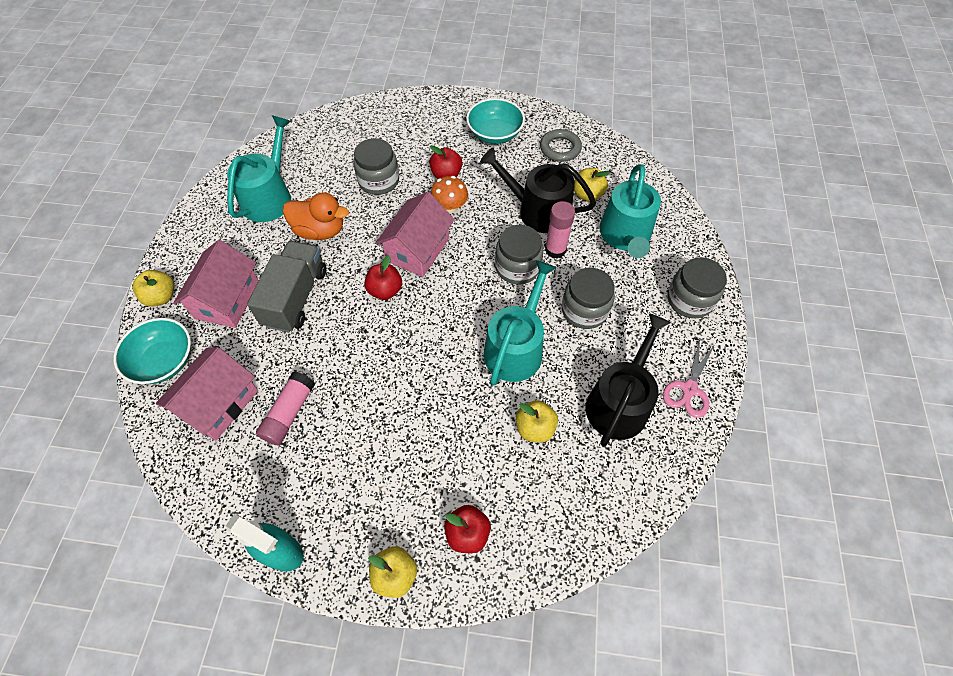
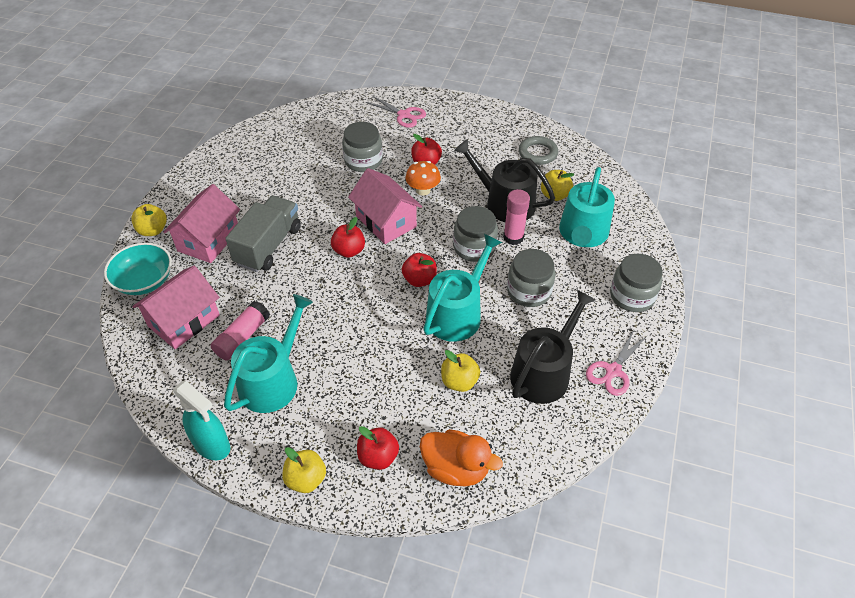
camera: 10 degrees right, 10 degrees down
(269, 197) = (263, 162): turquoise watering can -> turquoise watering can (273, 380)
(320, 231) = (302, 195): orange duck -> orange duck (456, 469)
(411, 121) = (404, 115): none -> pink scissors
(418, 250) = (386, 221): pink house -> pink house turned 75 degrees counterclockwise
(468, 314) = (419, 280): none -> red apple
(495, 134) = (479, 134): turquoise bowl -> none

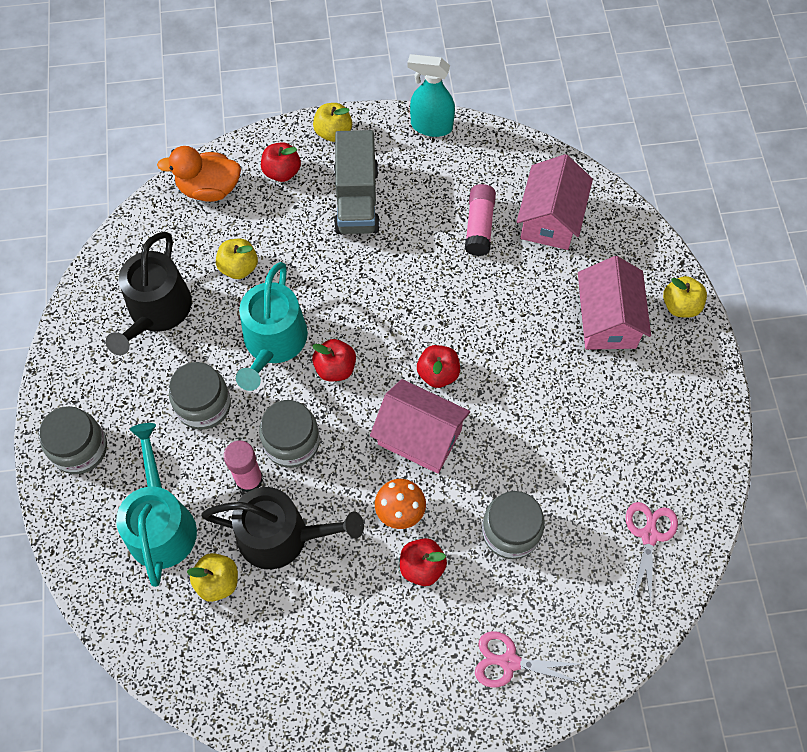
camera: 155 degrees right, 15 degrees up
(144, 281) = (629, 243): turquoise bowl -> none
(268, 246) = (534, 341): grey truck -> grey truck (357, 200)
(273, 380) = (419, 198): turquoise watering can -> none
(538, 153) = (269, 664): grey ring -> none
(613, 371) = (84, 341): pink scissors -> pink scissors (649, 535)

